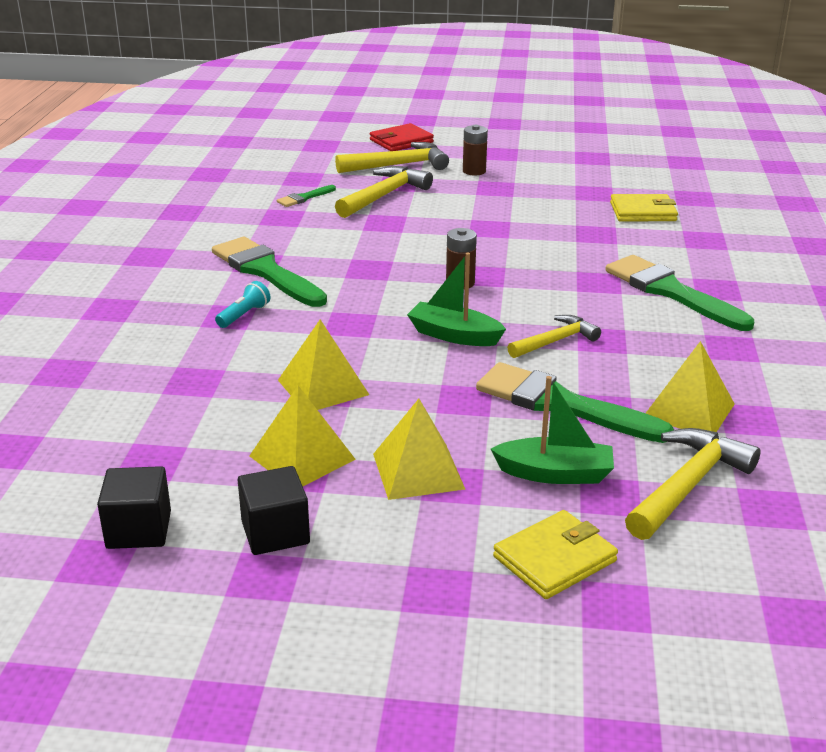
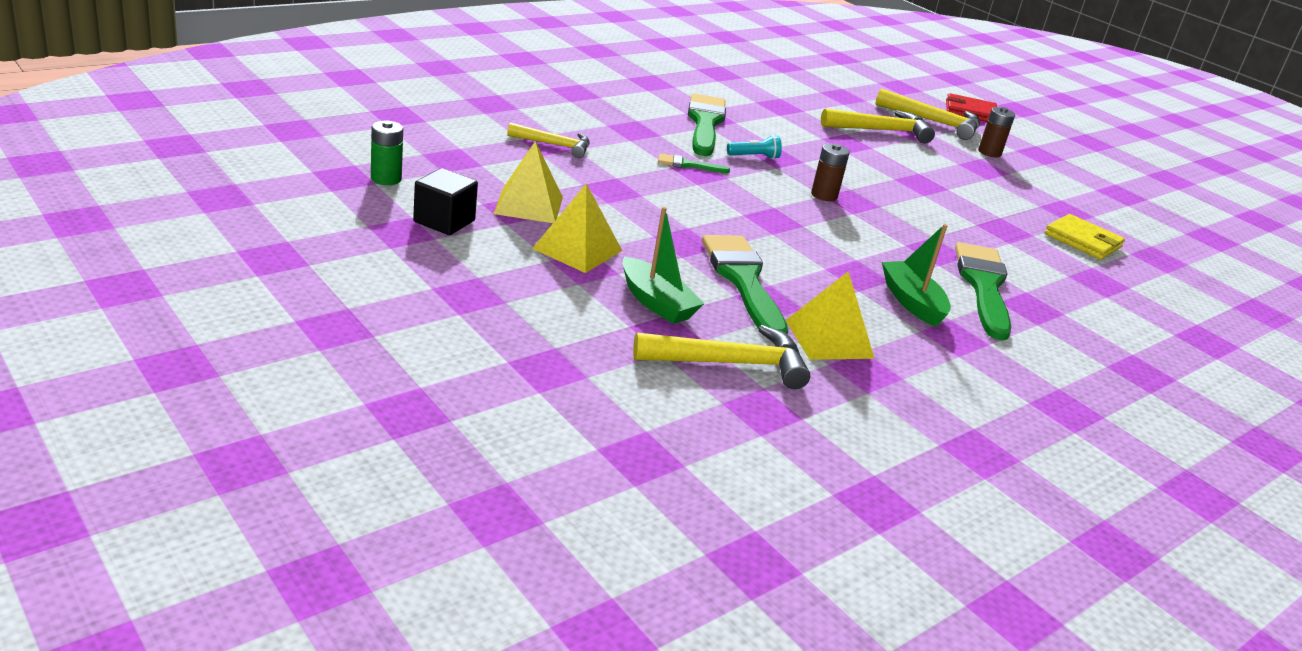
camera: 40 degrees right, 0 degrees up
(139, 530) = (386, 179): black cube -> green battery
(244, 315) = (643, 134): turquoise flashlight -> turquoise flashlight (754, 157)
(304, 198) = (819, 105): green brush -> green brush (688, 165)
(323, 387) = (612, 187): yellow pyramid -> none
(454, 335) = (754, 214): green boat -> green boat (912, 302)
(554, 559) = (561, 330): yellow wallet -> none
(555, 341) = (819, 256): yellow hammer -> yellow hammer (554, 145)

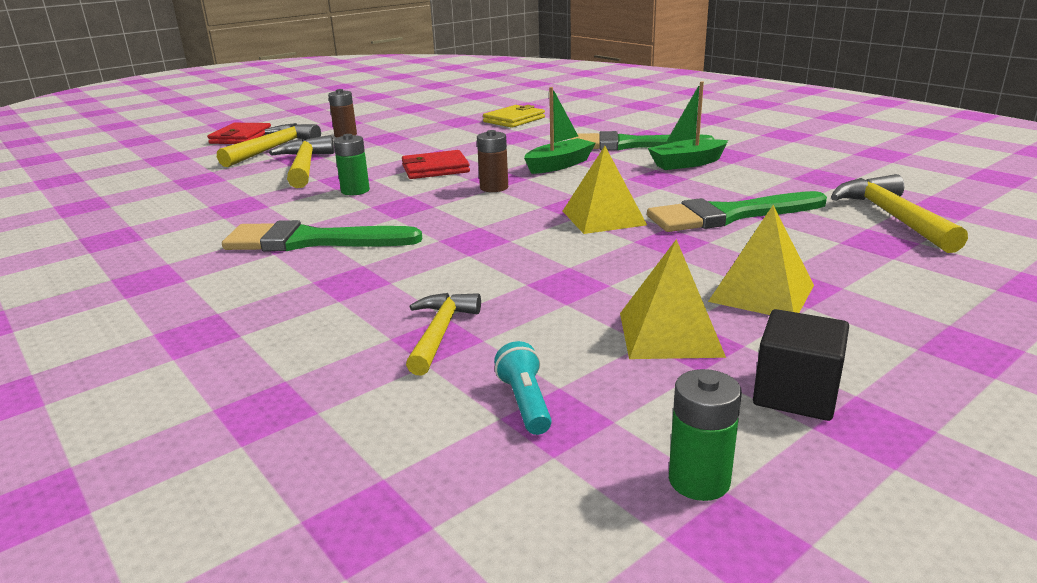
camera: 85 degrees left, 5 degrees down
(656, 302) = (828, 248): green boat -> green boat (559, 165)
(688, 165) = (457, 246): green brush -> none
(754, 157) = (410, 215): turquoise flashlight -> turquoise flashlight (525, 402)
(815, 144) = (355, 191): none -> green battery
(829, 339) = (792, 187): yellow pyramid -> yellow pyramid (603, 218)
(879, 179) = (435, 169): none -> red wallet

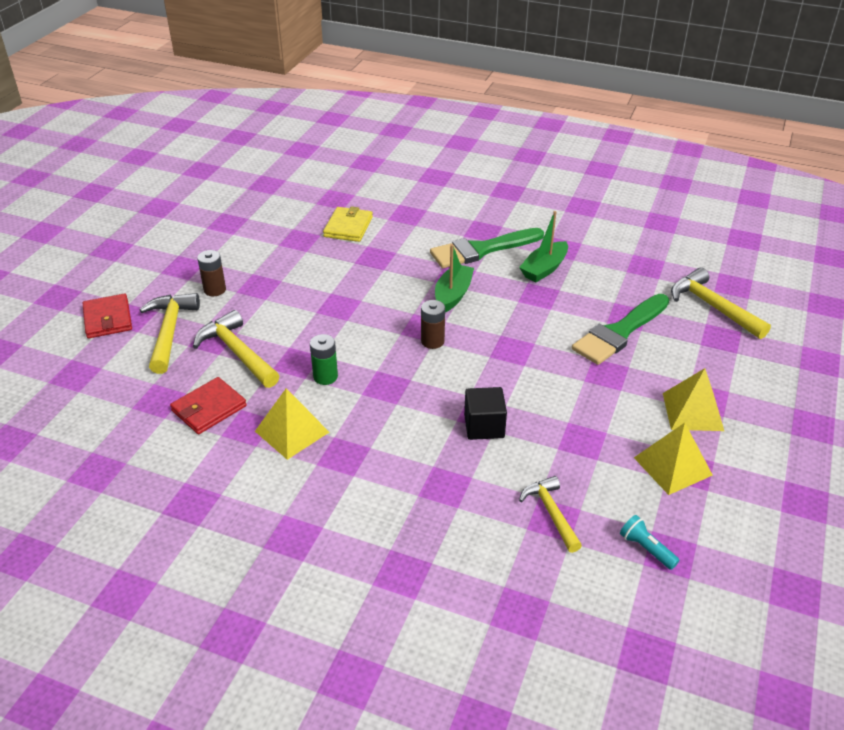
camera: 30 degrees left, 15 degrees up
(311, 241) = (365, 452): green brush -> none
(435, 169) = (358, 326): red wallet -> red wallet (209, 408)
(603, 218) = (544, 359): yellow pyramid -> yellow pyramid (292, 431)
(699, 480) = (759, 565): green battery -> none
(795, 394) = (760, 490): black cube -> black cube (484, 426)

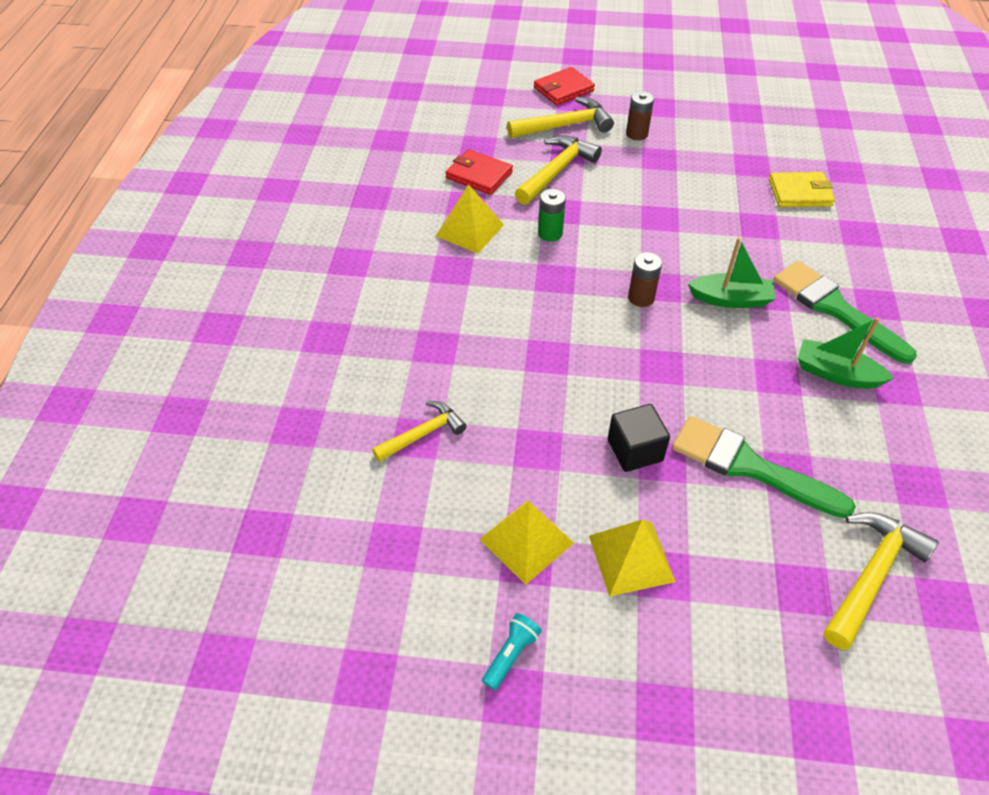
camera: 75 degrees right, 10 degrees up
(484, 426) = (527, 361): black cube -> black cube (635, 450)
(646, 549) = (395, 522): turquoise flashlight -> turquoise flashlight (511, 654)

